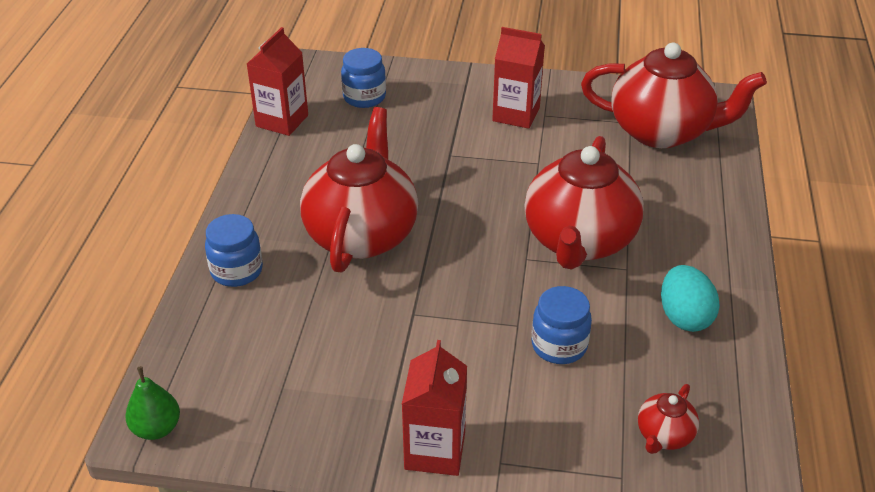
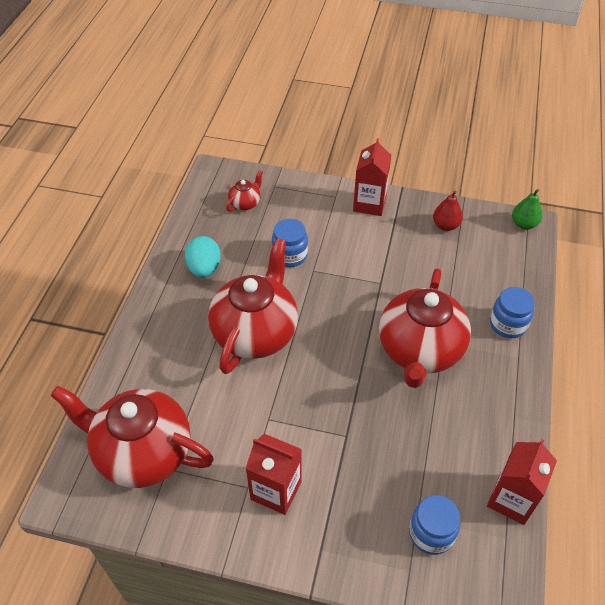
camera: 175 degrees left, 10 degrees up
(298, 416) = (445, 225): none -> red pear

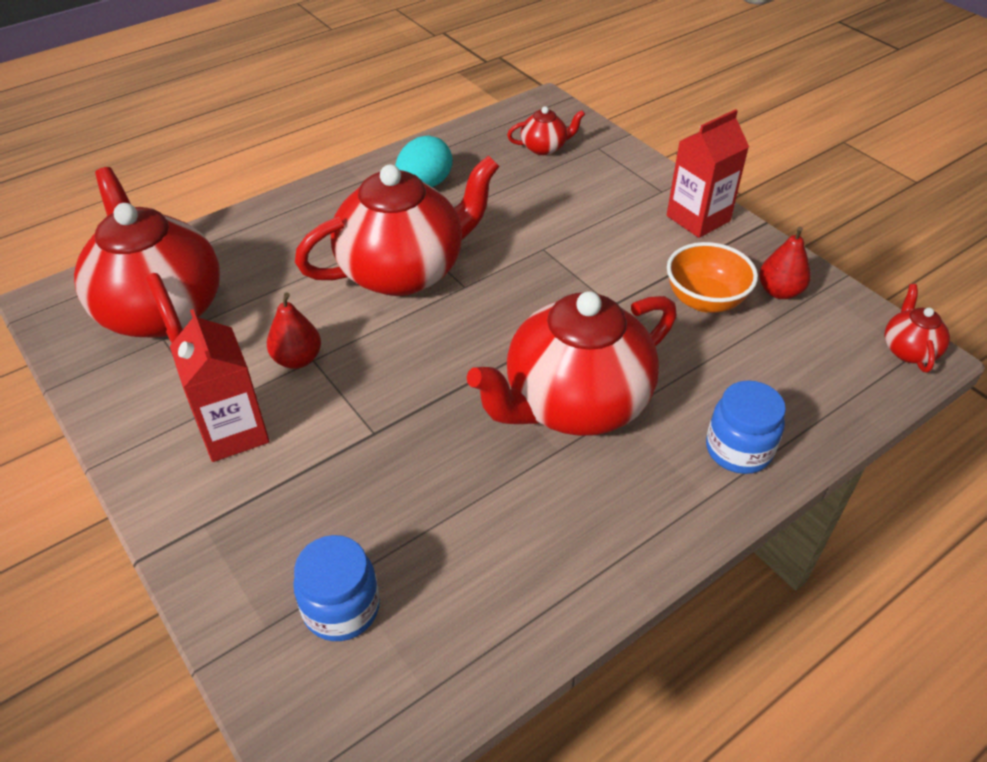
camera: 40 degrees right, 5 degrees down
(260, 425) = (297, 359): none -> red pear
(290, 255) = (534, 220): blue jar -> none
(419, 252) = (705, 300): none -> orange bowl
(511, 499) = (491, 654): red carton -> none
(524, 224) = (908, 350): green pear -> red teapot

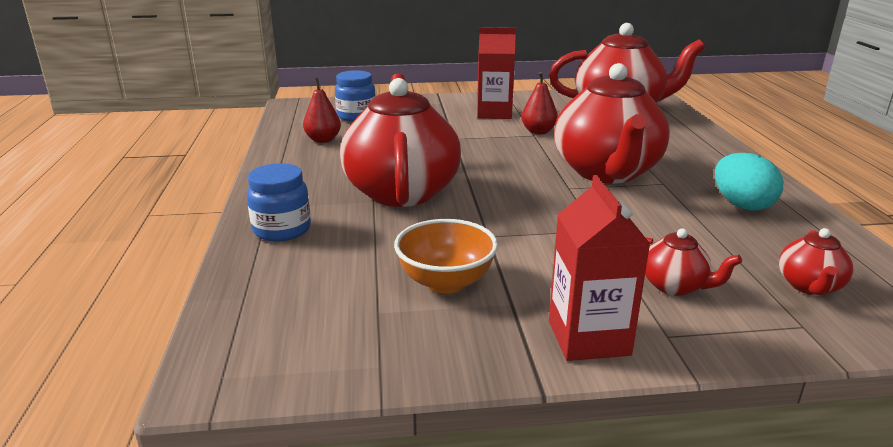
camera: 120 degrees right, 20 degrees down
(779, 291) = (410, 333): red pear -> red pear (323, 140)
(908, 350) = (231, 375): red teapot -> red teapot (674, 286)

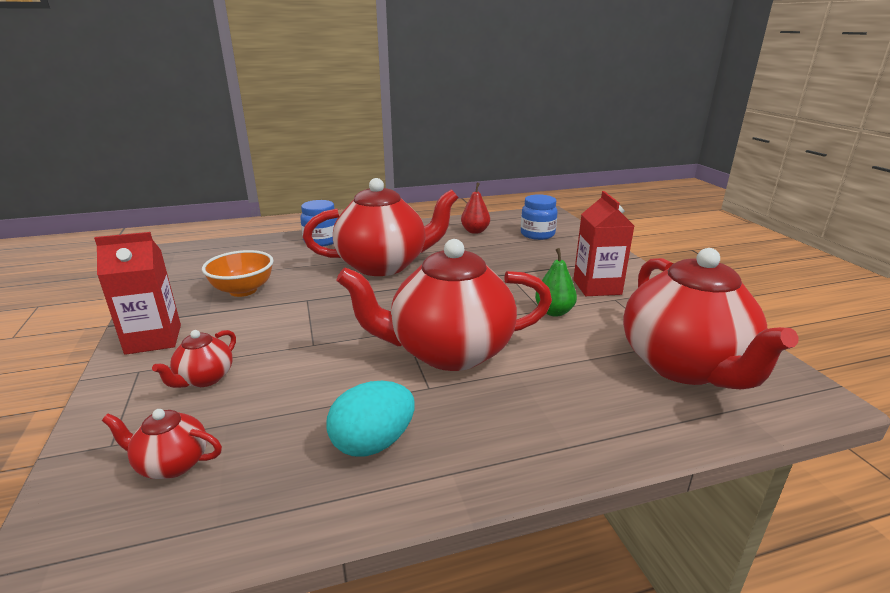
camera: 80 degrees right, 0 degrees up
(538, 132) = (554, 312): red pear -> green pear

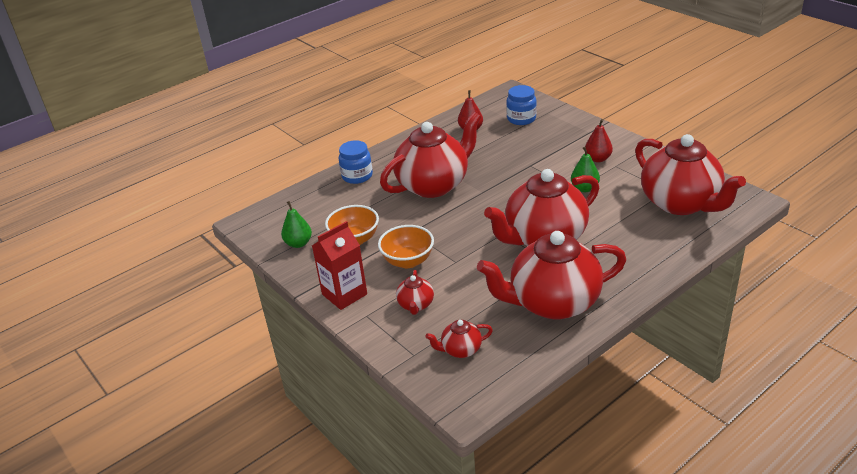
camera: 20 degrees left, 10 degrees up
(190, 279) = (298, 243): none -> green pear
(264, 327) = (408, 261): none -> orange bowl
(373, 443) = (552, 303): turquoise egg -> red teapot
(597, 287) = (598, 159): red carton -> red pear

